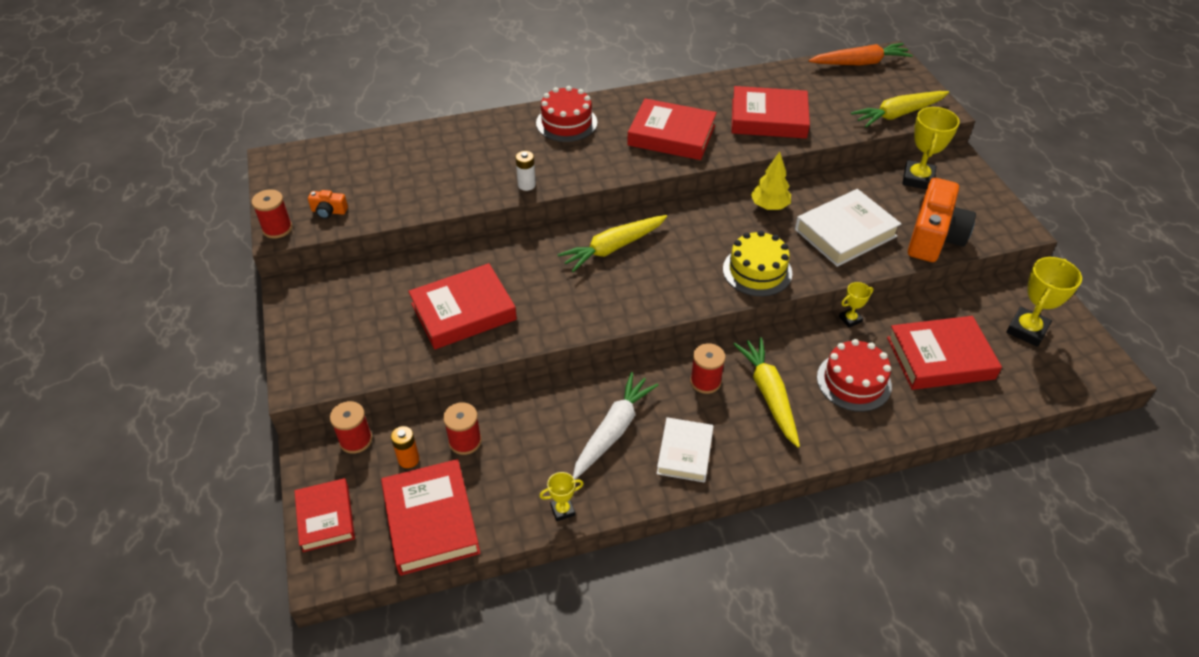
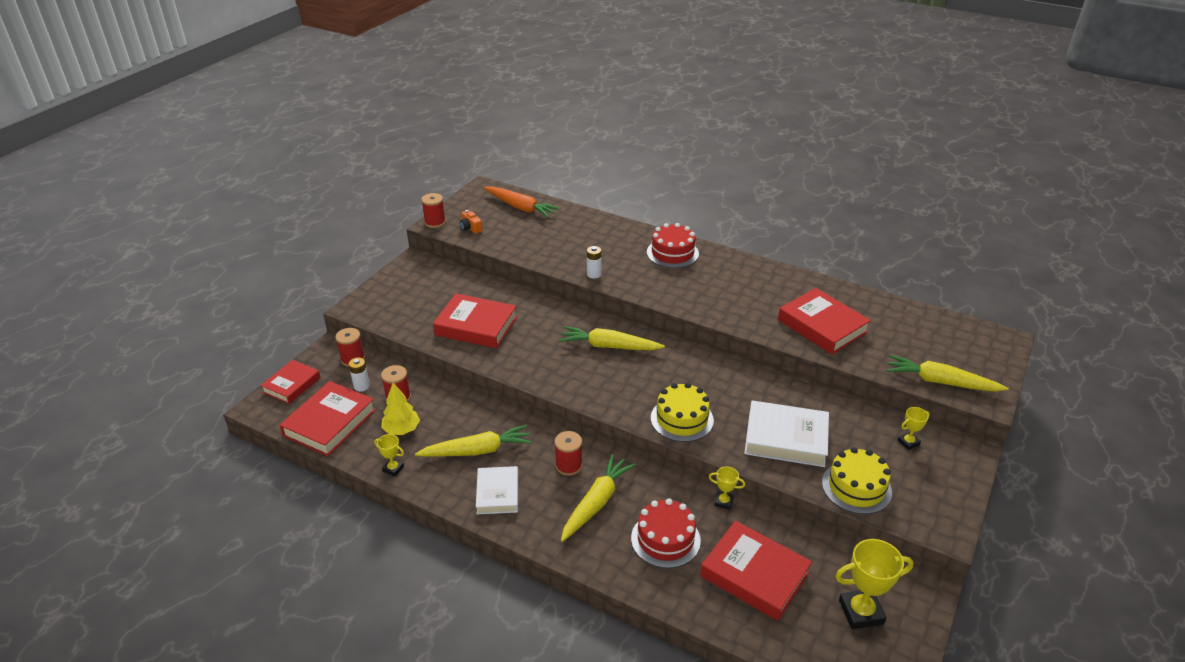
camera: 45 degrees right, 10 degrees down
(408, 459) = (361, 386): orange battery -> white battery
(613, 430) = (477, 451): white carrot -> yellow carrot
(671, 135) = (731, 297): red book -> none
(685, 453) = (497, 493): white book -> white book turned 60 degrees counterclockwise
(769, 206) = (754, 387): yellow tree -> yellow tree (401, 430)
(860, 63) = (965, 330): orange carrot -> orange carrot (521, 207)
(918, 179) = (908, 442): yellow trophy -> yellow trophy, size x0.52
(934, 237) = (856, 487): orange camera -> yellow cake

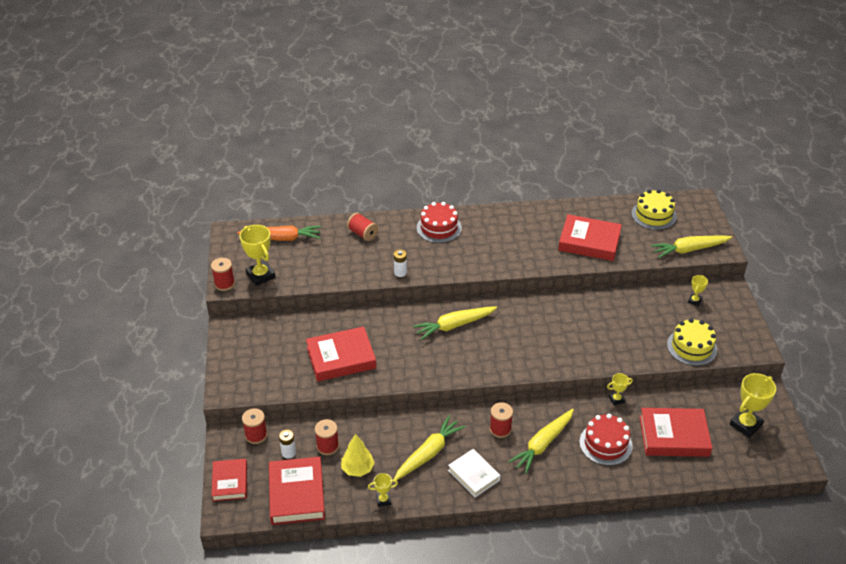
camera: 35 degrees left, 5 degrees up
(470, 228) = (260, 275): orange camera -> yellow trophy
(595, 231) = (363, 234): none -> red spool
(596, 503) = (542, 444): yellow carrot -> yellow carrot turned 135 degrees counterclockwise
(682, 419) = (553, 356): yellow cake -> yellow cake (653, 215)
(786, 438) = (626, 335): white book -> none

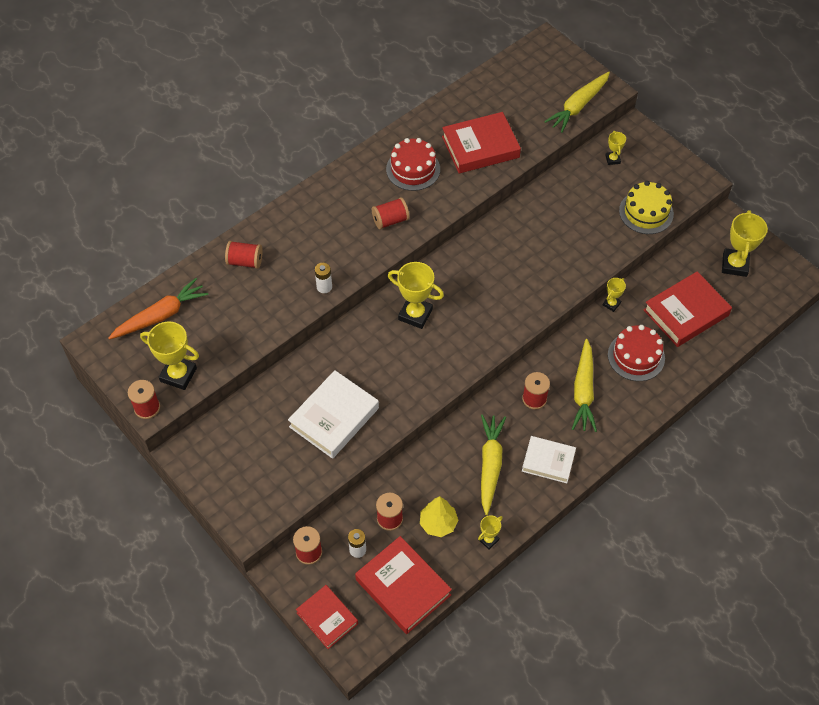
camera: 35 degrees left, 15 degrees up
(341, 358) = (334, 417): red book -> white book
(439, 228) = (319, 211): red cake -> red cake (413, 169)
(454, 325) = (415, 314): yellow carrot -> yellow trophy
(482, 255) = (390, 220): none -> red spool
(653, 215) = (516, 82): yellow cake -> none

